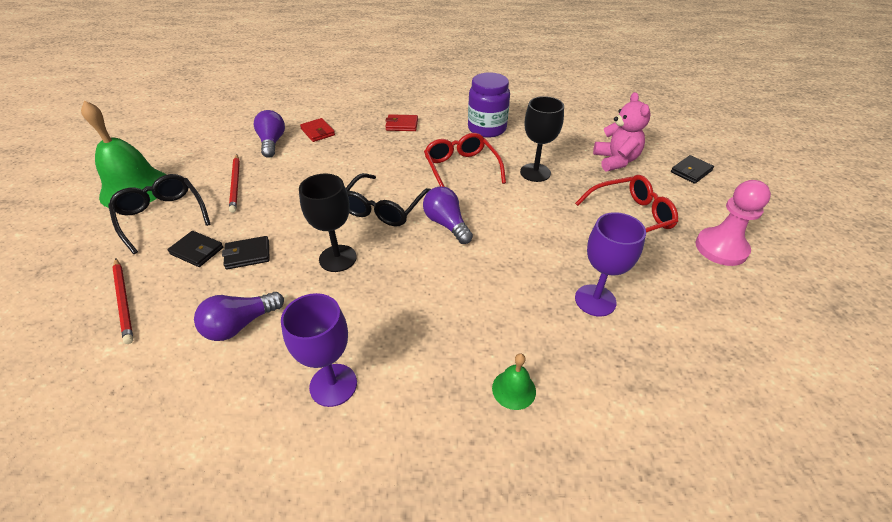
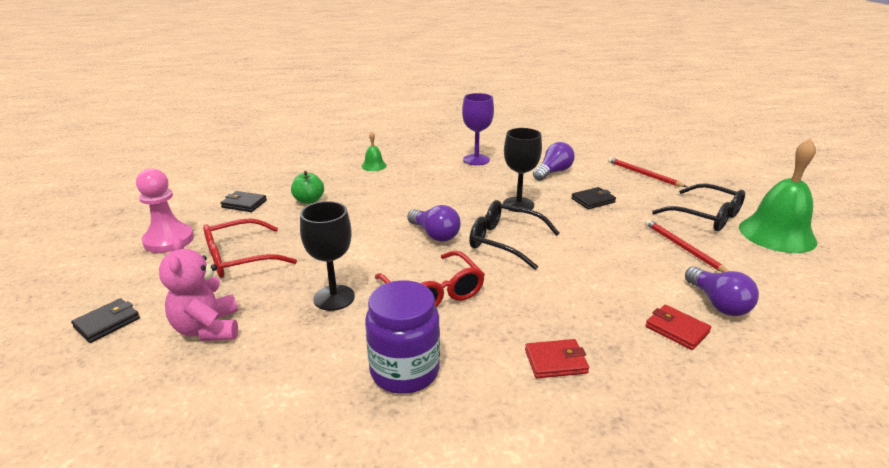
camera: 170 degrees right, 15 degrees down
(197, 251) = (636, 199): black wallet -> black wallet (244, 204)
(383, 208) = (504, 241): black glasses -> black glasses turned 75 degrees counterclockwise
(595, 300) = (309, 200): purple goblet -> green apple

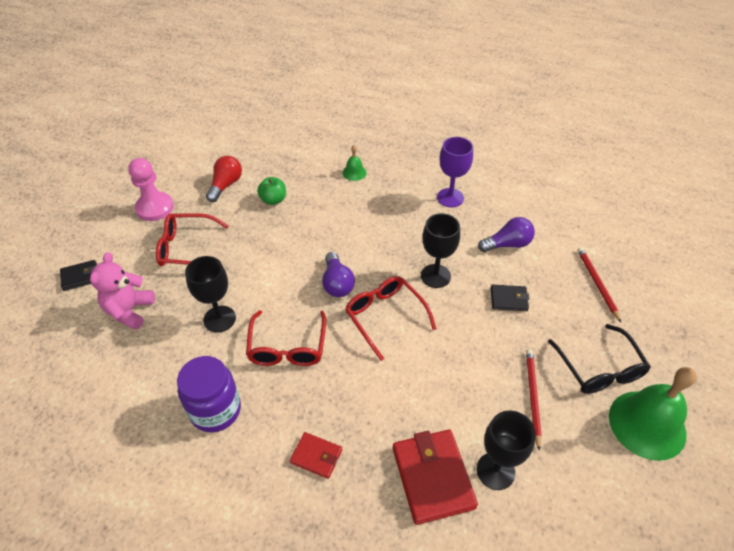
camera: 30 degrees right, 20 degrees up
(244, 204) = (226, 185): black wallet -> red light bulb
(504, 241) = (385, 316): black glasses -> red glasses
(676, 329) = (433, 477): red wallet -> red wallet, size x1.84
(718, 303) = (495, 471): purple light bulb -> black goblet

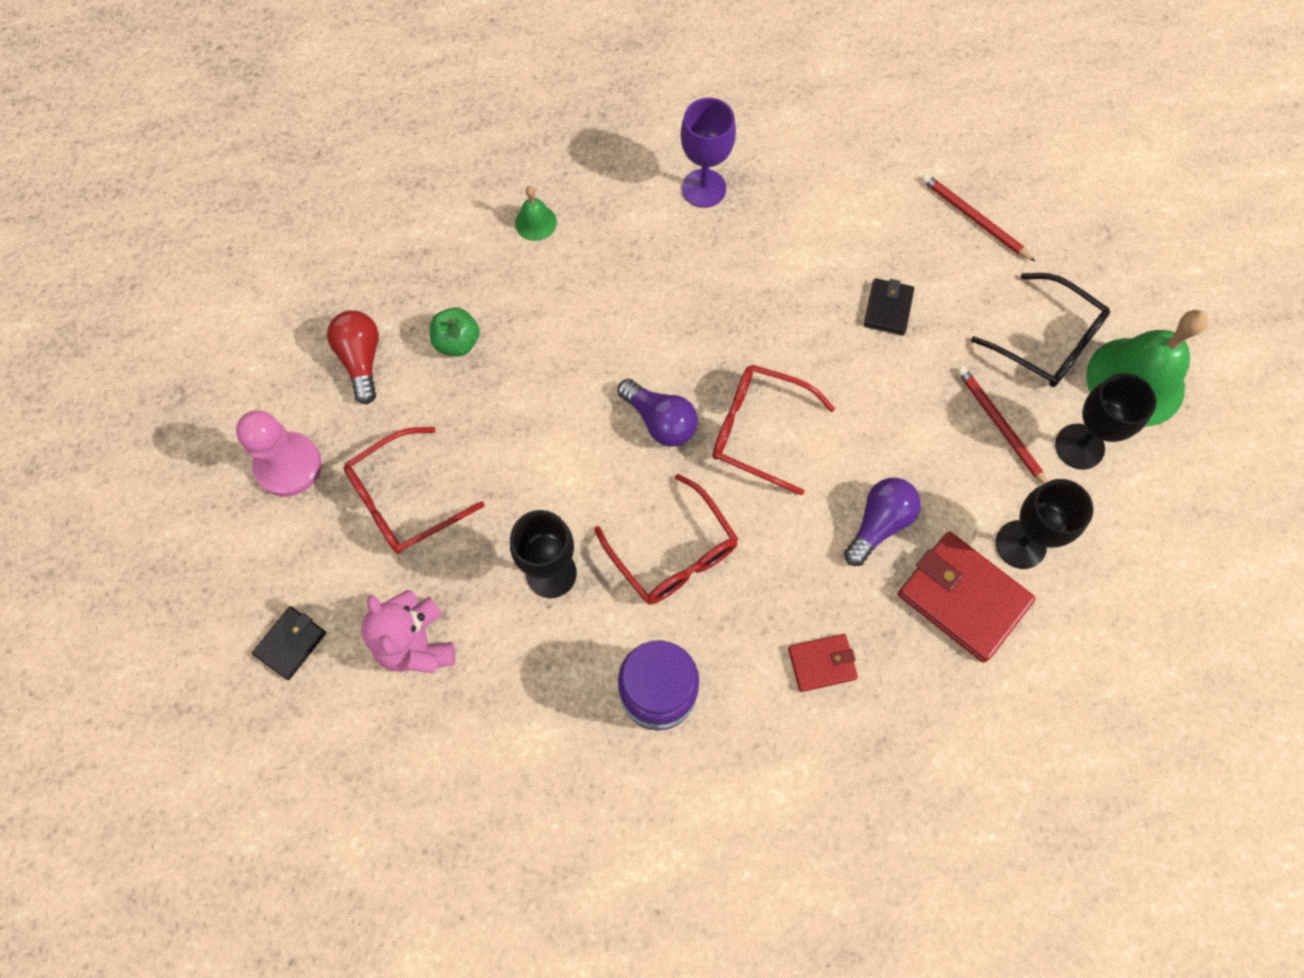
camera: 35 degrees left, 20 degrees up
(435, 276) = (776, 329): black goblet -> black goblet (1079, 446)
(507, 244) = (830, 223): purple light bulb -> purple light bulb (879, 524)
(508, 299) = (888, 308): black wallet -> black wallet turned 45 degrees counterclockwise

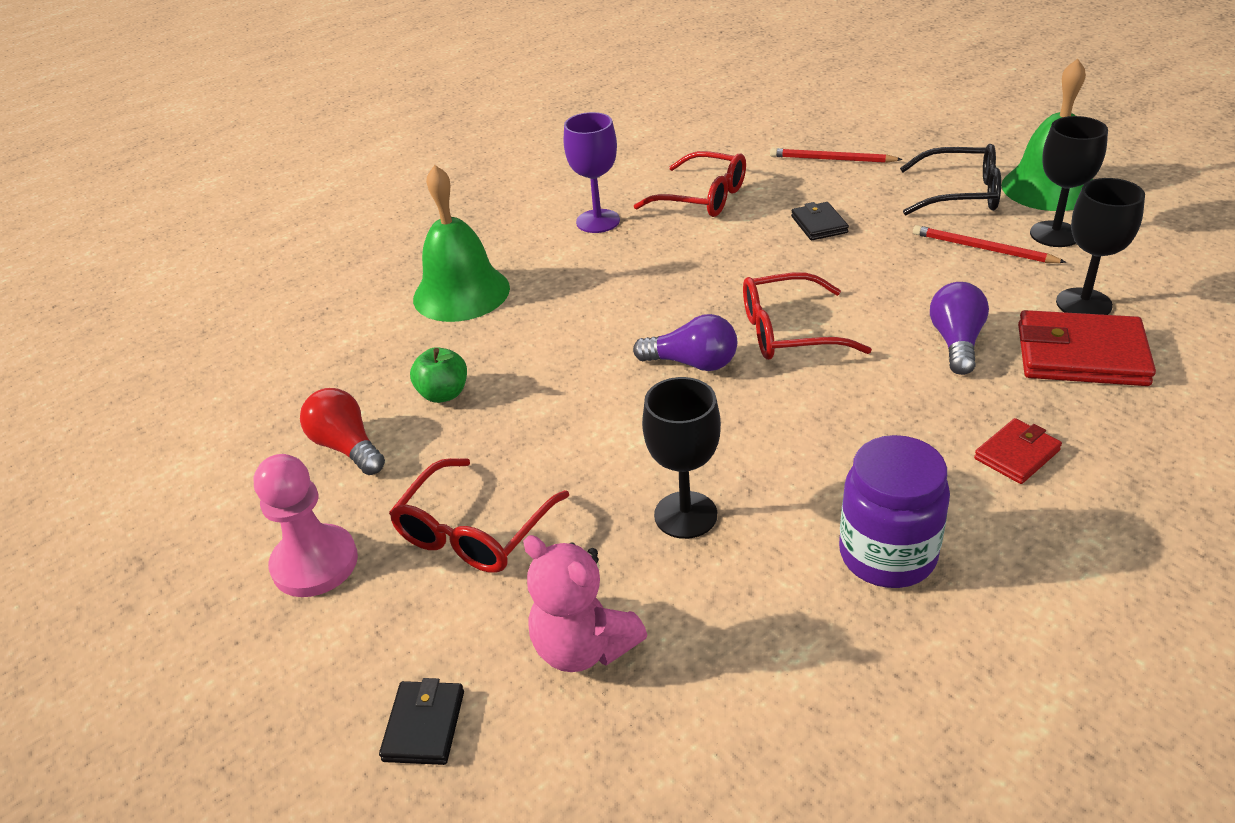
camera: 25 degrees left, 30 degrees down
(535, 222) = (461, 293): green bell -> green bell, size x2.21
(673, 553) = (794, 443): red glasses -> red glasses (703, 198)

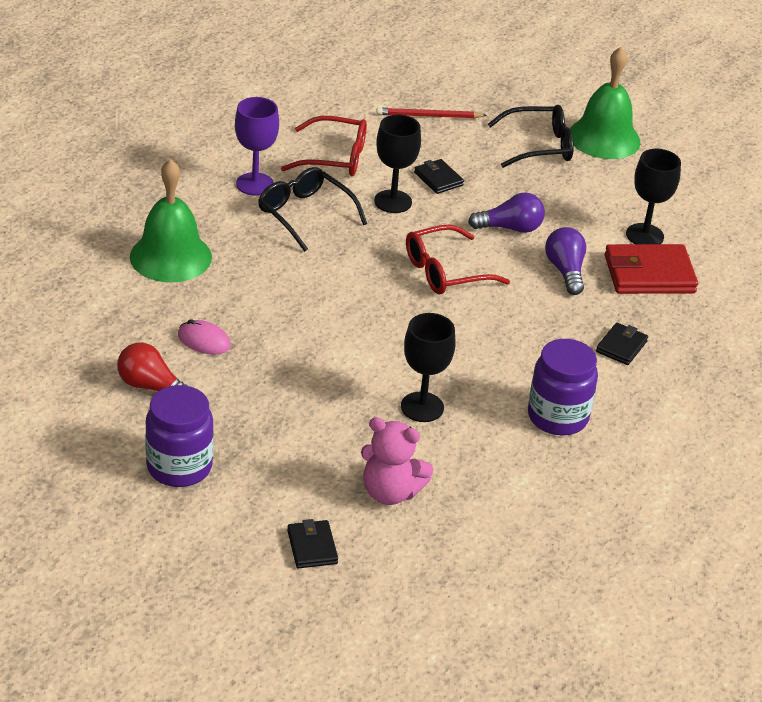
camera: 25 degrees left, 0 degrees up
(315, 563) = (179, 467): pink pawn -> purple jar
(443, 394) = (204, 340): green apple -> pink mouse
(474, 531) = (282, 433): red glasses -> none
(640, 256) = (305, 214): none -> black glasses
(692, 363) = (384, 301): purple light bulb -> purple light bulb (510, 228)
(982, 248) = (566, 194): red pencil -> none
(1017, 454) = (621, 346): red wallet -> black wallet
(1055, 234) = (615, 179): black goblet -> black goblet (393, 201)

